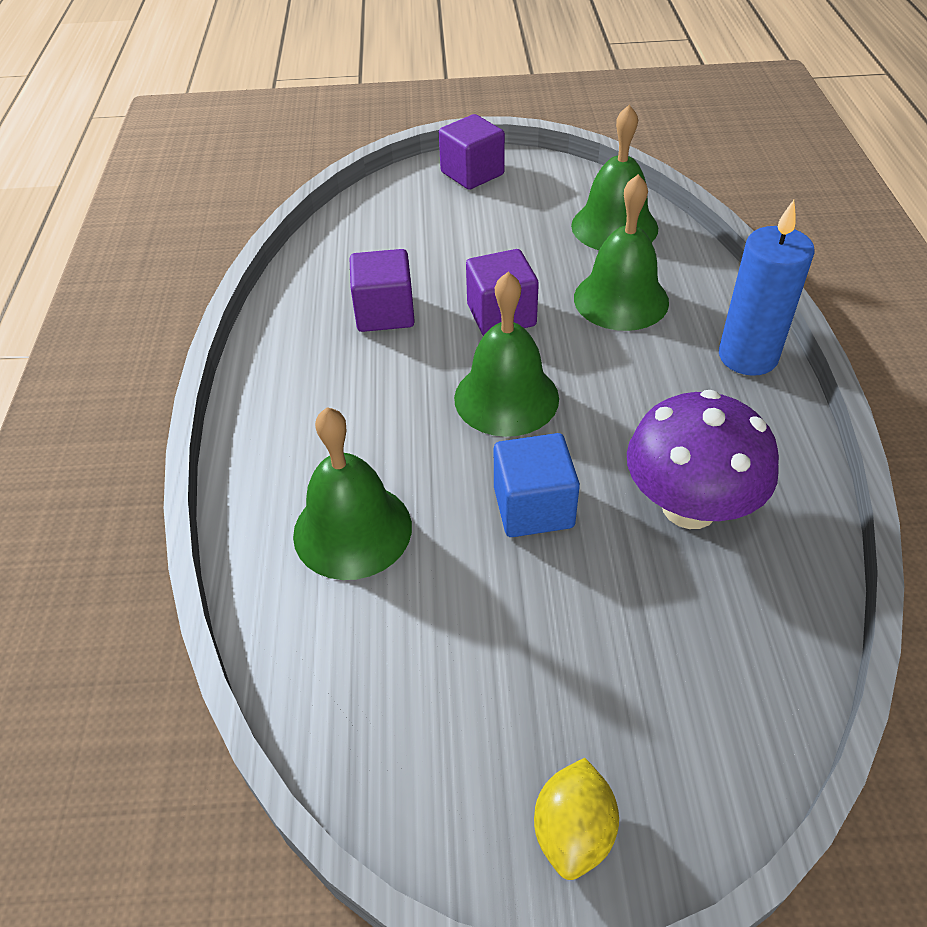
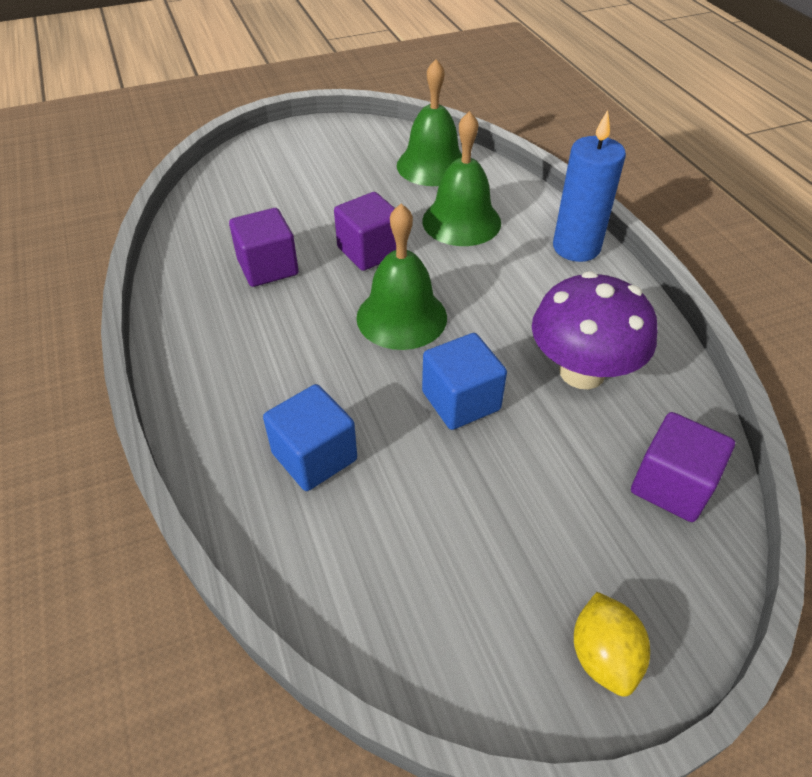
camera: 20 degrees left, 0 degrees up
(352, 530) = (314, 456): green bell -> blue cube
(472, 173) = (297, 141): purple cube -> purple cube (671, 485)

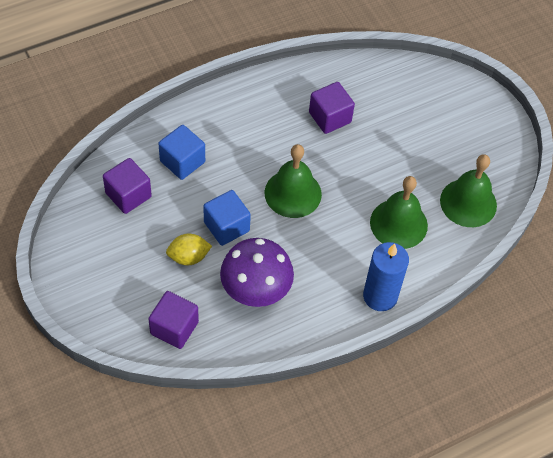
camera: 80 degrees right, 10 degrees up
(369, 251) = (355, 171): purple cube -> purple cube (128, 195)
(603, 656) = (78, 285): yellow lemon -> yellow lemon (188, 257)

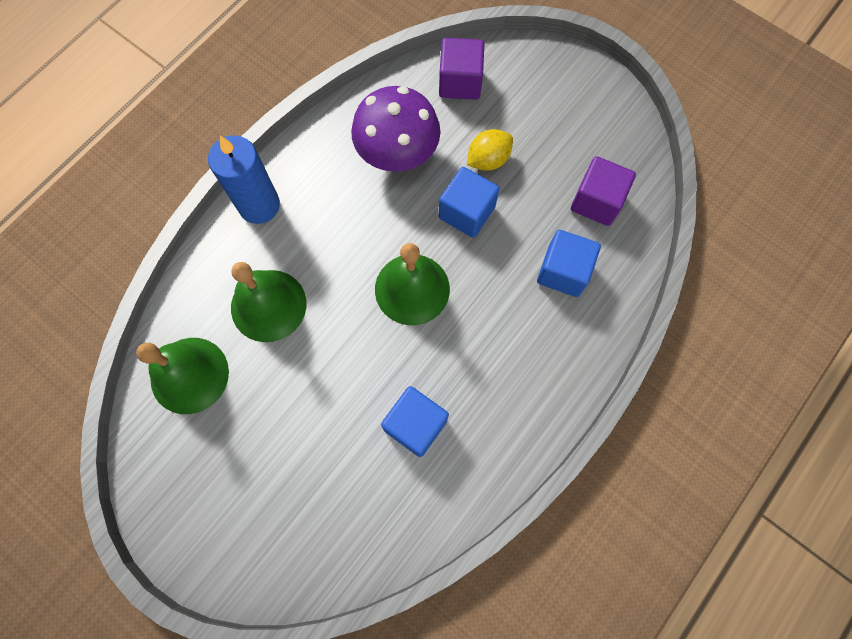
camera: 160 degrees right, 15 degrees up
(330, 117) = (415, 425): purple cube -> blue cube

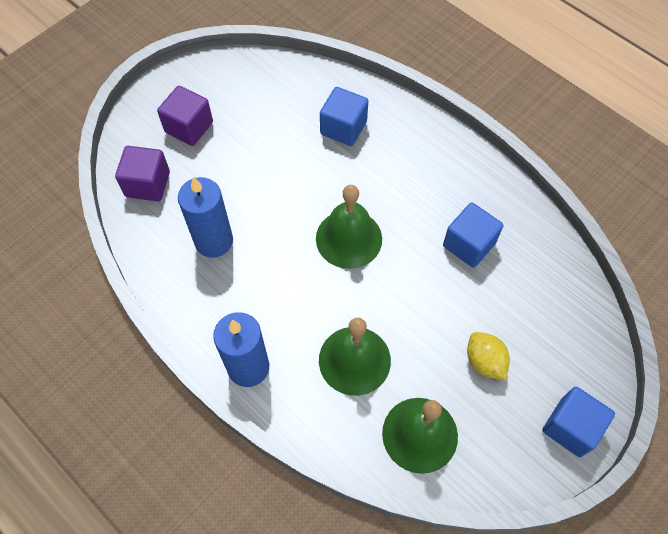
camera: 85 degrees left, 10 degrees down
(397, 154) = (214, 241): purple mushroom -> blue candle
(466, 212) = (281, 191): blue cube -> blue cube (570, 427)
(488, 160) = (232, 170): yellow lemon -> yellow lemon (484, 361)
(596, 201) = (284, 98): purple cube -> purple cube (189, 127)

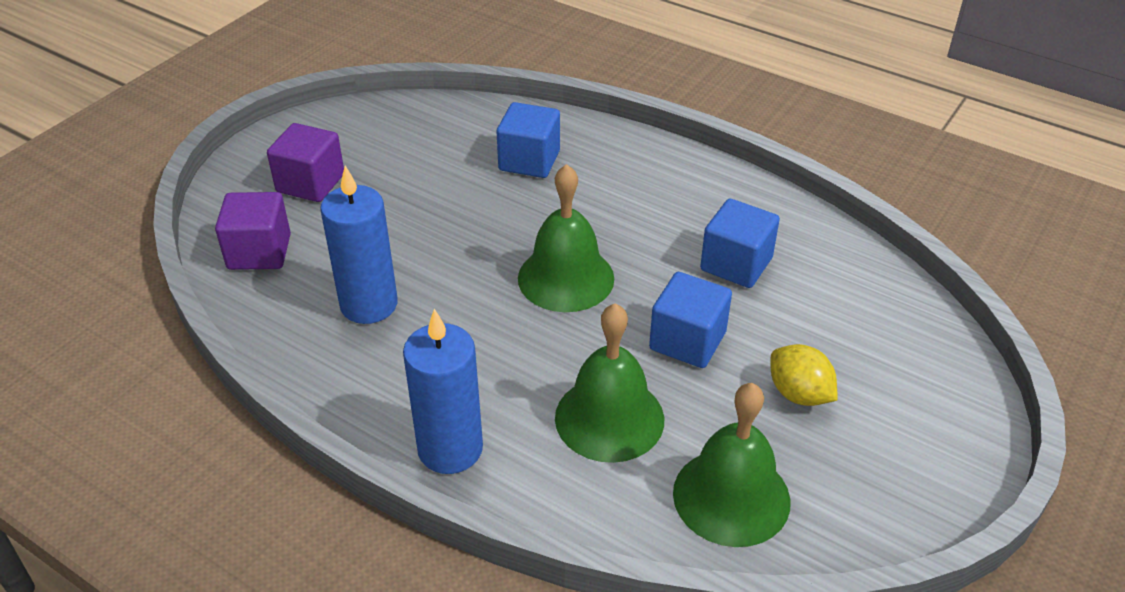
camera: 10 degrees left, 20 degrees down
(570, 427) = (947, 455): blue cube -> blue cube (687, 341)

